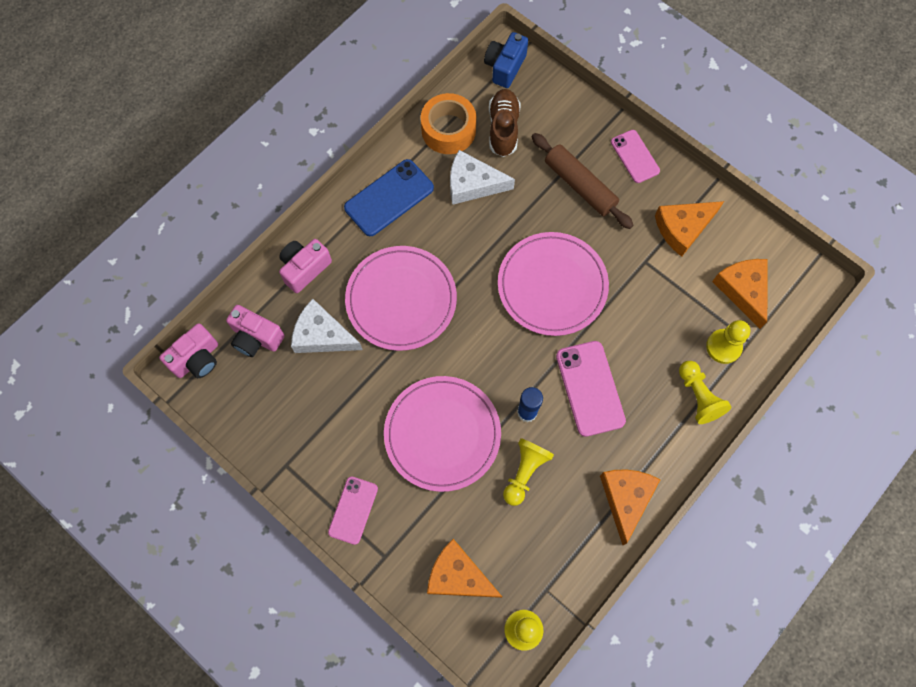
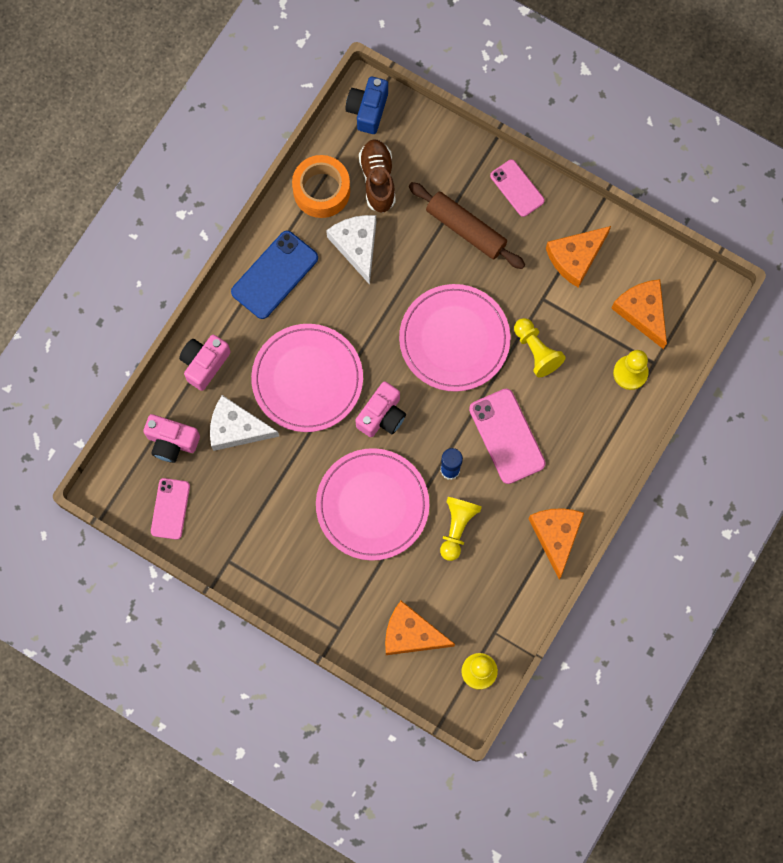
camera: 10 degrees left, 5 degrees up
(197, 359) = (118, 473): pink camera -> pink camera (382, 416)
(353, 510) = (301, 591): pink phone -> pink phone (170, 509)
(472, 184) = (356, 246): white cheese -> white cheese turned 75 degrees clockwise
(698, 396) = (611, 426): yellow pawn -> yellow pawn (536, 351)

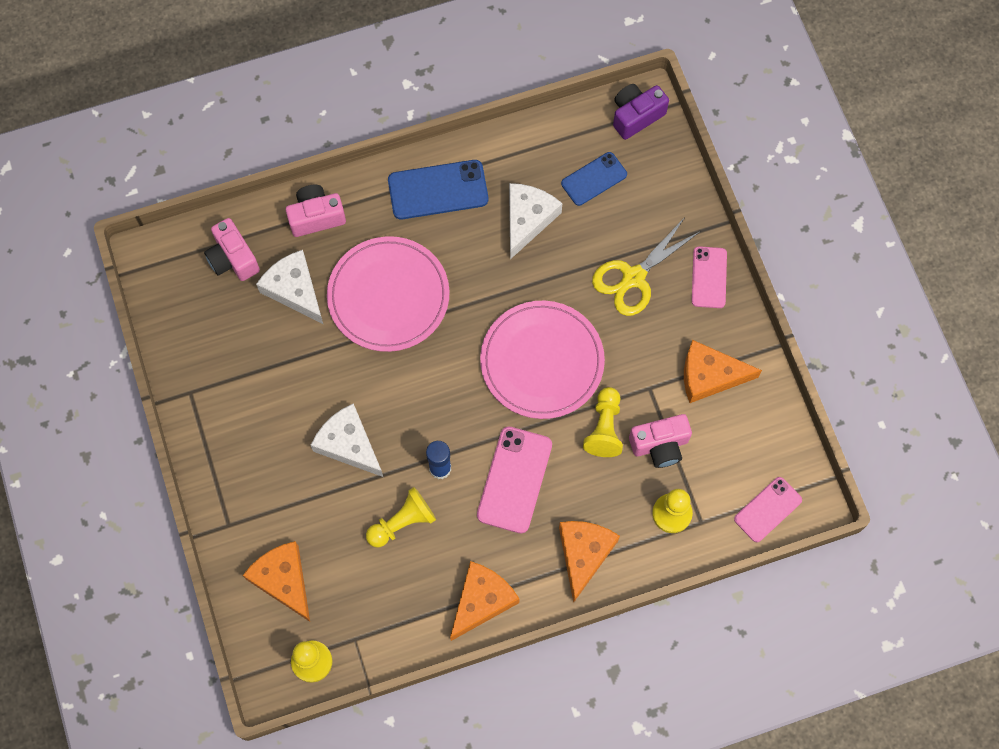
camera: 40 degrees right, 5 degrees down
(170, 509) = (183, 311): pink phone -> pink phone (768, 509)
(321, 190) = (538, 152): orange tape -> none
(368, 110) = (636, 116): blue camera -> purple camera
(372, 505) = (348, 444): pink plate -> white cheese
(378, 180) = (594, 179): brown shoe -> blue phone
(382, 416) = (423, 376): pink camera -> pink camera (660, 445)
(466, 229) = (634, 277): brown rolling pin -> yellow scissors
(642, 312) = (729, 470): orange cheese -> orange cheese (584, 554)

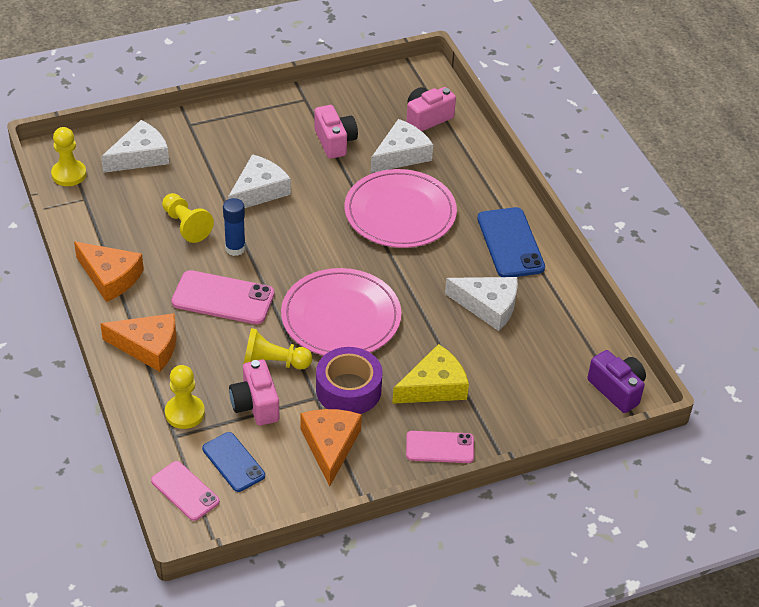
camera: 85 degrees right, 25 degrees down
(283, 580) = (140, 156): orange cheese -> white cheese
(316, 217) = (472, 166): pink camera -> pink camera (335, 142)
(594, 179) = (539, 356): blue phone -> blue phone (233, 462)
(634, 277) = (434, 386): yellow scissors -> yellow cheese
(639, 357) = (348, 389): none -> purple tape

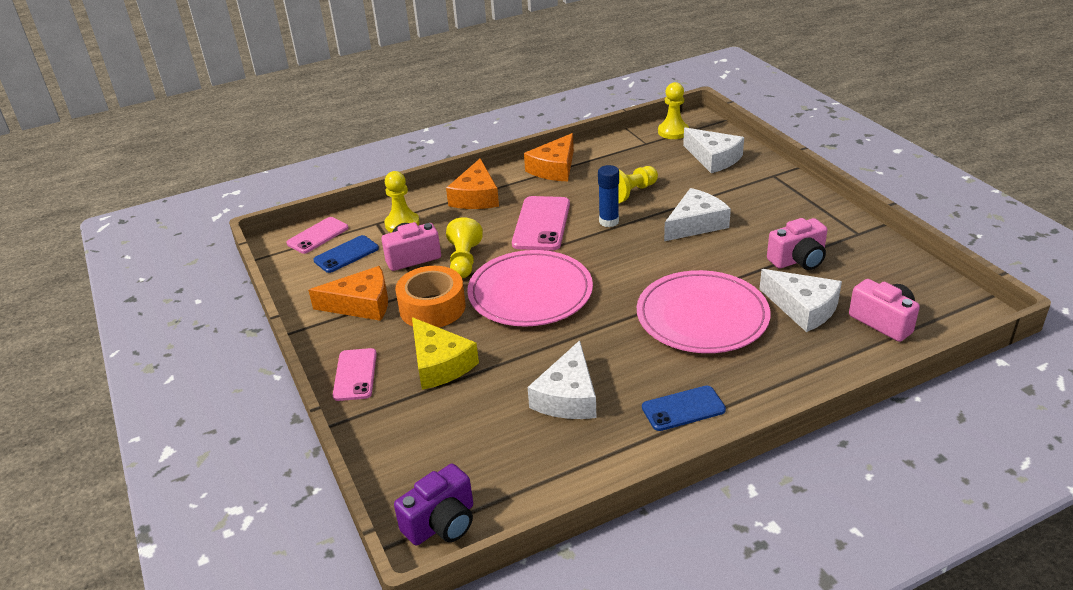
camera: 90 degrees right, 10 degrees down
(259, 191) = (695, 224): white cheese -> white cheese turned 75 degrees counterclockwise
(348, 389) = (432, 307): purple tape -> orange tape
(510, 243) = (683, 409): blue phone -> blue phone, size x0.65

